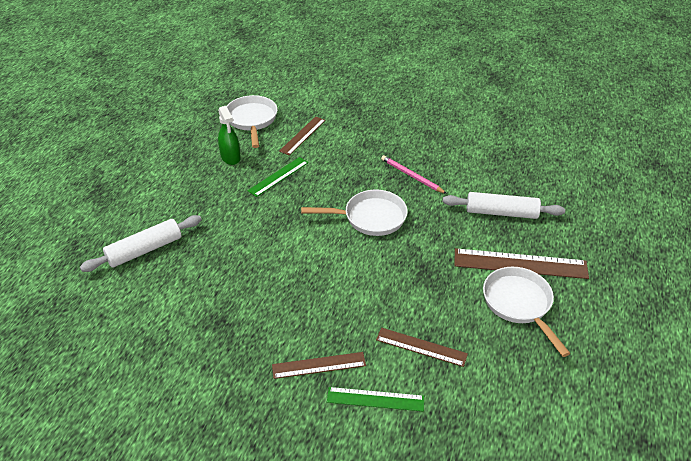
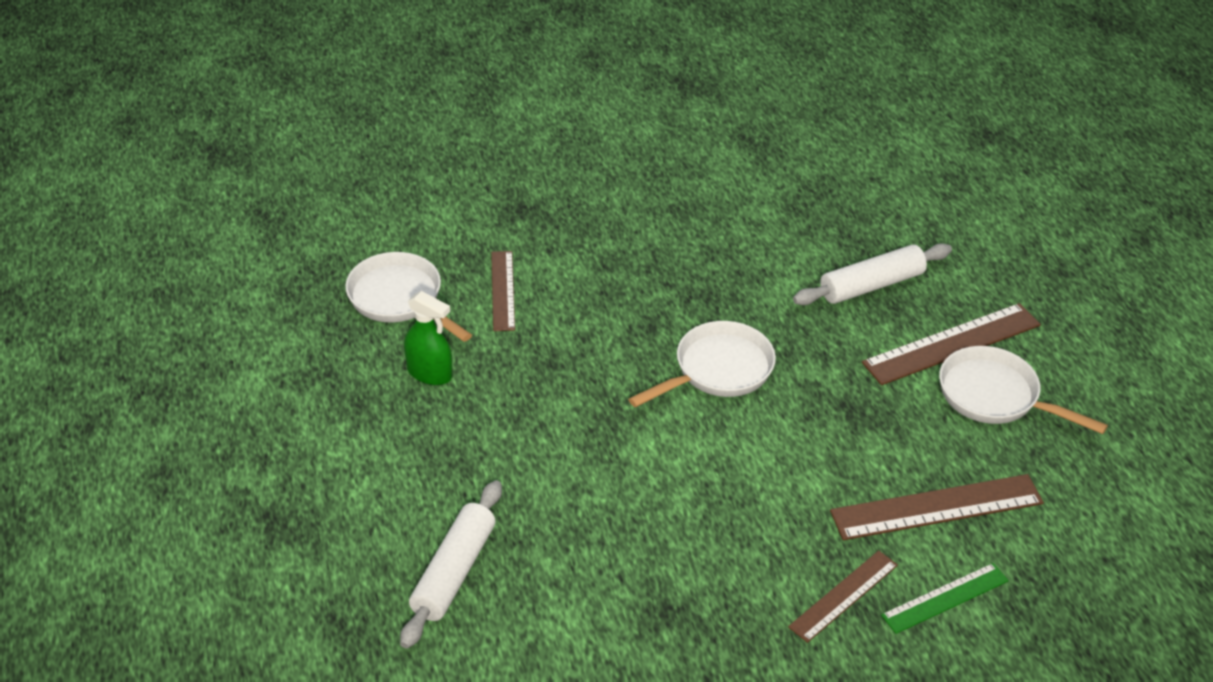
camera: 35 degrees left, 0 degrees up
(278, 176) = (533, 370): green ruler -> none
(411, 176) = (714, 285): pink pencil -> none
(421, 347) = (937, 508): brown ruler -> brown ruler, size x1.61

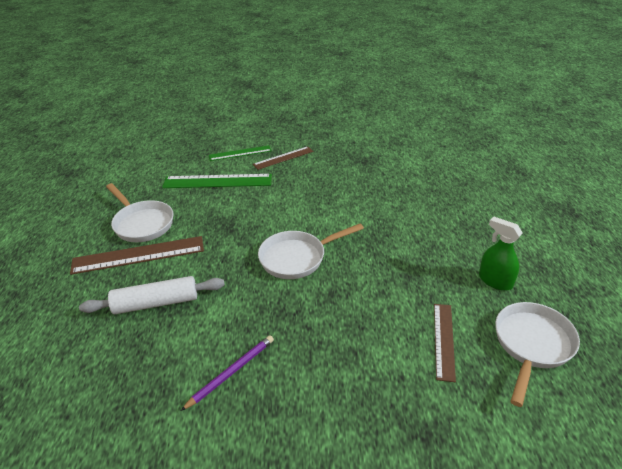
camera: 165 degrees left, 5 degrees down
(399, 299) = (532, 345): white pan -> white pan turned 120 degrees counterclockwise
(453, 572) = (466, 182): white rolling pin -> none
(733, 230) = (231, 372): none -> purple pencil
(937, 508) = (217, 181): brown ruler -> green ruler

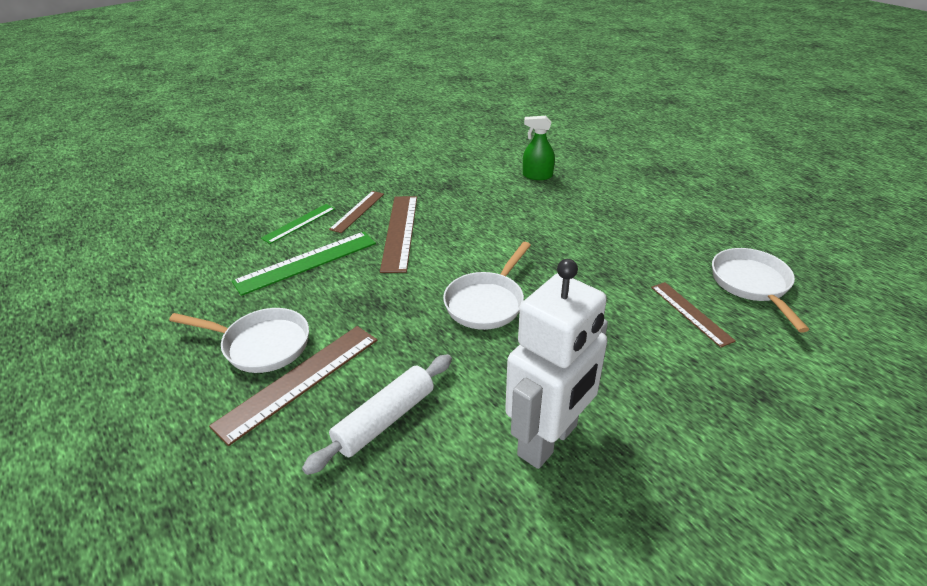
camera: 35 degrees left, 0 degrees up
(231, 372) = (548, 441): purple pencil -> white robot
(295, 183) = (400, 232): none -> brown ruler
(495, 281) = (674, 247): green spray bottle -> green spray bottle (537, 176)

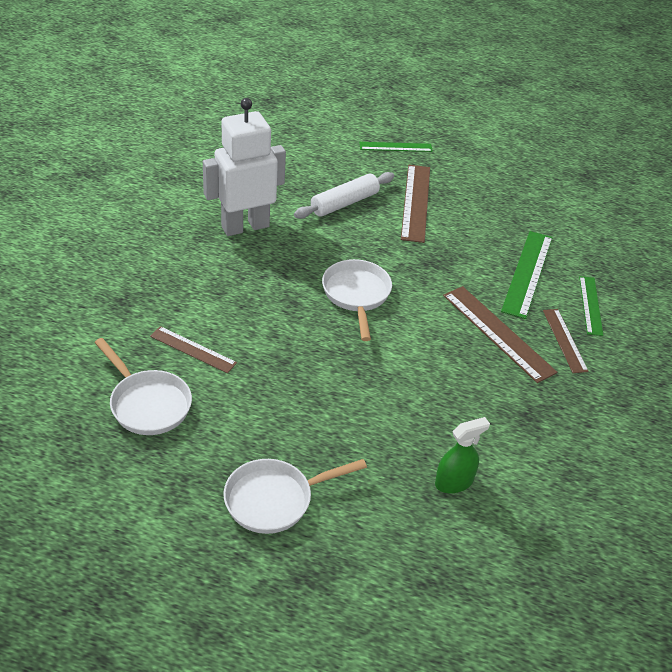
camera: 140 degrees right, 5 degrees up
(194, 494) = (395, 147): none -> green ruler
(261, 345) = (466, 210): white pan -> white pan (274, 499)
(384, 419) = (344, 203): white rolling pin -> white rolling pin turned 45 degrees clockwise
(548, 441) = (245, 226): white robot -> white robot turned 60 degrees clockwise

